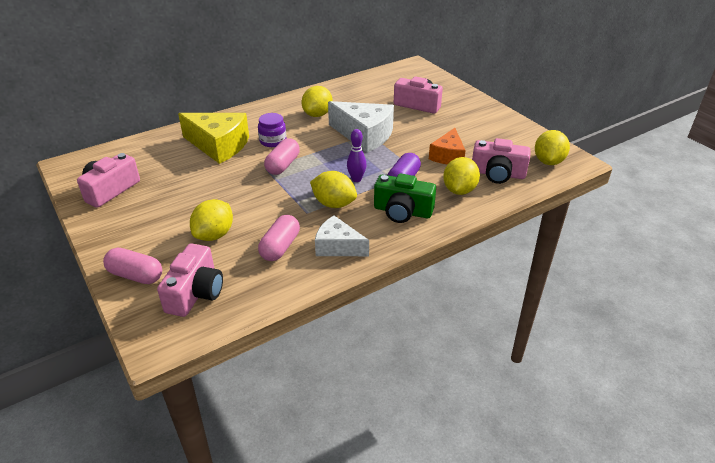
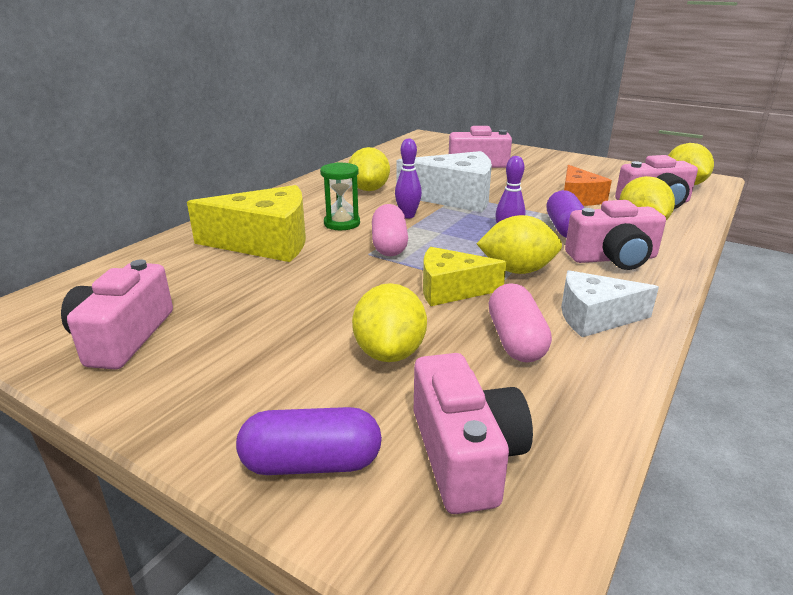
camera: 25 degrees left, 10 degrees down
(136, 275) = (311, 463): pink capsule -> purple capsule
(273, 141) = (342, 223): purple jar -> green hourglass
(283, 206) = (451, 290): none -> yellow cheese
(317, 144) = (408, 216): none -> purple bowling pin
(402, 211) = (613, 258): green camera -> pink camera

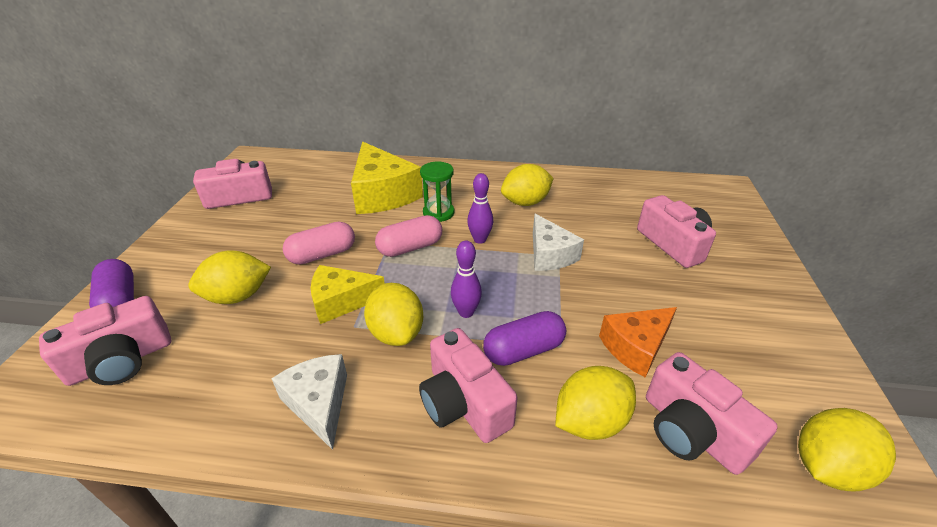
camera: 65 degrees right, 10 degrees up
(451, 290) = (341, 301): yellow cheese -> yellow cheese turned 75 degrees counterclockwise
(455, 198) = (549, 254): white cheese -> white cheese, size x0.62
(516, 340) = (266, 357): pink capsule -> pink capsule (322, 254)

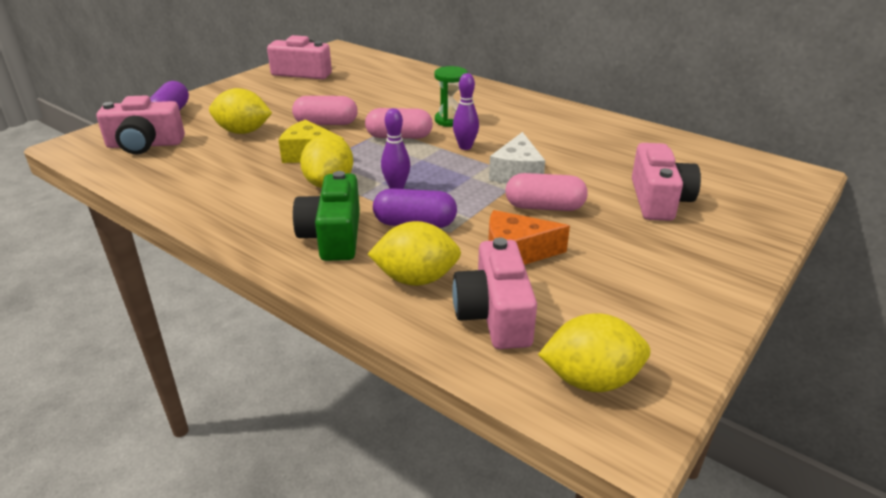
camera: 30 degrees right, 5 degrees down
(319, 404) = (237, 203): white cheese -> none
(382, 194) = (417, 96): yellow cheese -> none
(464, 403) = (333, 236): pink camera -> green camera
(525, 202) = (542, 132): yellow lemon -> none
(606, 284) = (544, 207): none -> pink capsule

